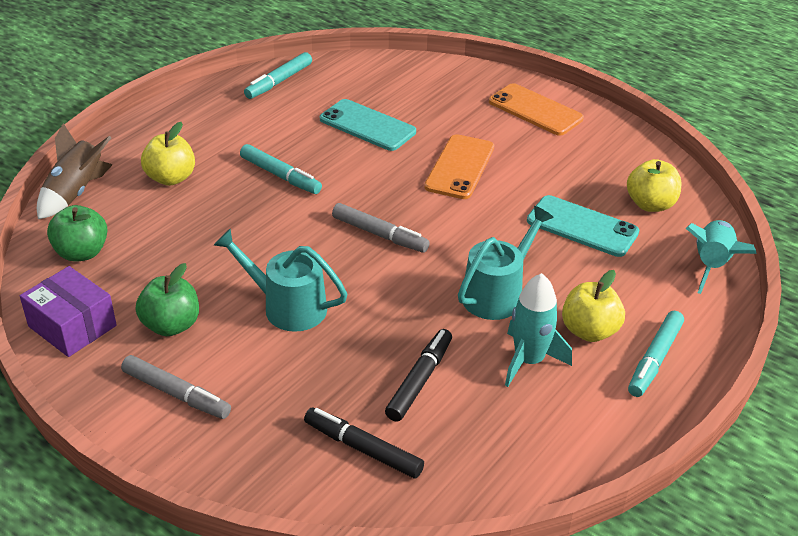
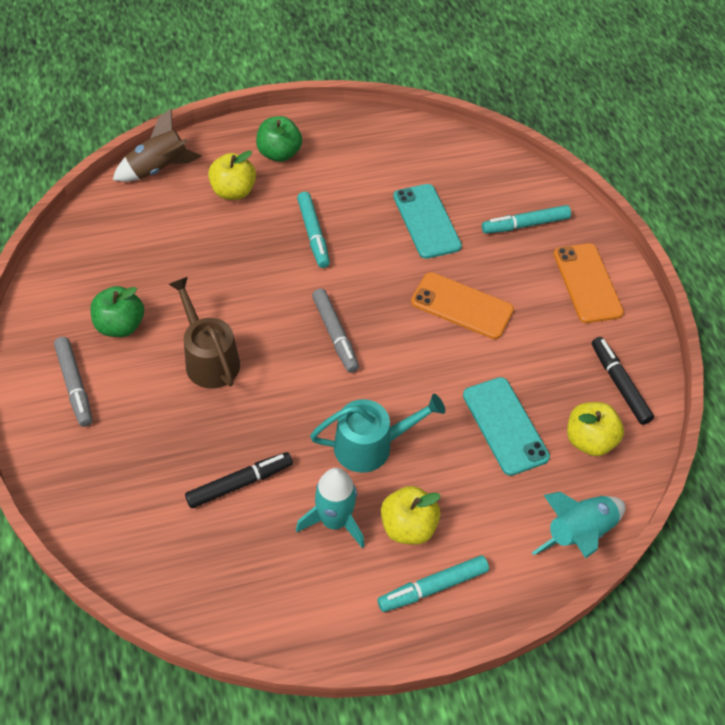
camera: 35 degrees right, 15 degrees up
(72, 326) = (60, 286): purple box -> none
(82, 252) = (118, 226): green apple -> green apple (279, 153)
(279, 82) = (397, 137): turquoise marker -> turquoise marker (525, 224)
(287, 307) = (209, 359): turquoise watering can -> brown watering can
(363, 448) = (149, 512): black marker -> black marker (619, 384)
(460, 167) = (462, 306): orange phone -> orange phone turned 60 degrees clockwise

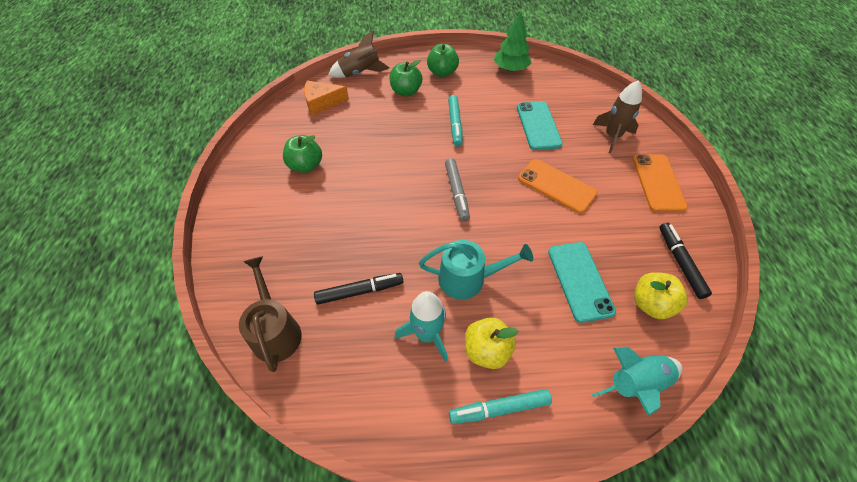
camera: 15 degrees right, 0 degrees up
(74, 385) = (262, 201): grey marker -> none
(115, 225) = (322, 102): none -> orange cheese
(209, 359) = (361, 197): brown watering can -> brown watering can (275, 331)
(233, 191) = (406, 91): yellow apple -> green apple
(375, 136) = (510, 69): none -> green tree
(525, 224) = (612, 136): turquoise marker -> brown rocket

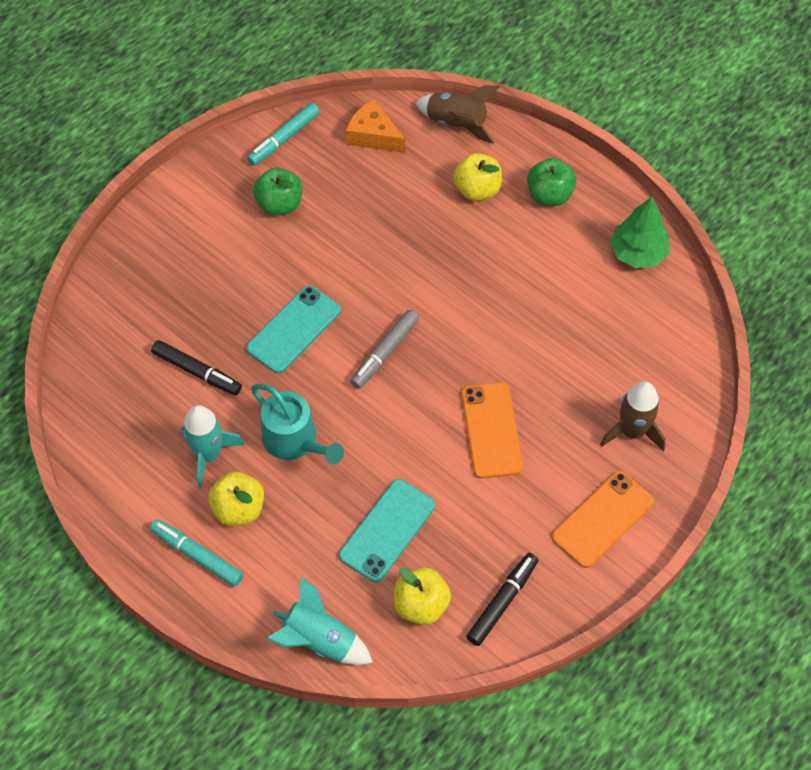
camera: 45 degrees right, 5 degrees up
(275, 331) = (103, 348): brown watering can -> none
(406, 91) = (477, 190): green apple -> yellow apple
(455, 124) = (479, 274): turquoise marker -> turquoise marker (284, 139)
(538, 125) = (567, 350): turquoise phone -> turquoise phone (294, 329)

